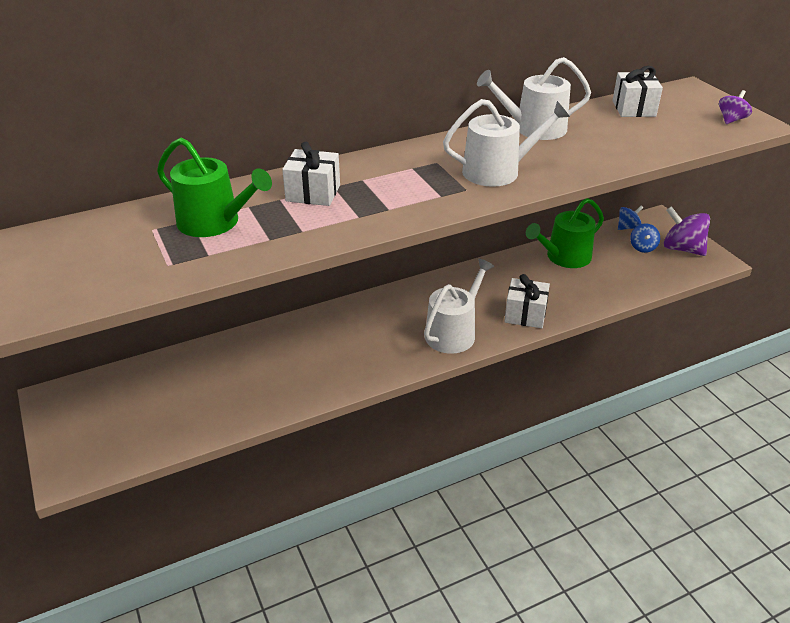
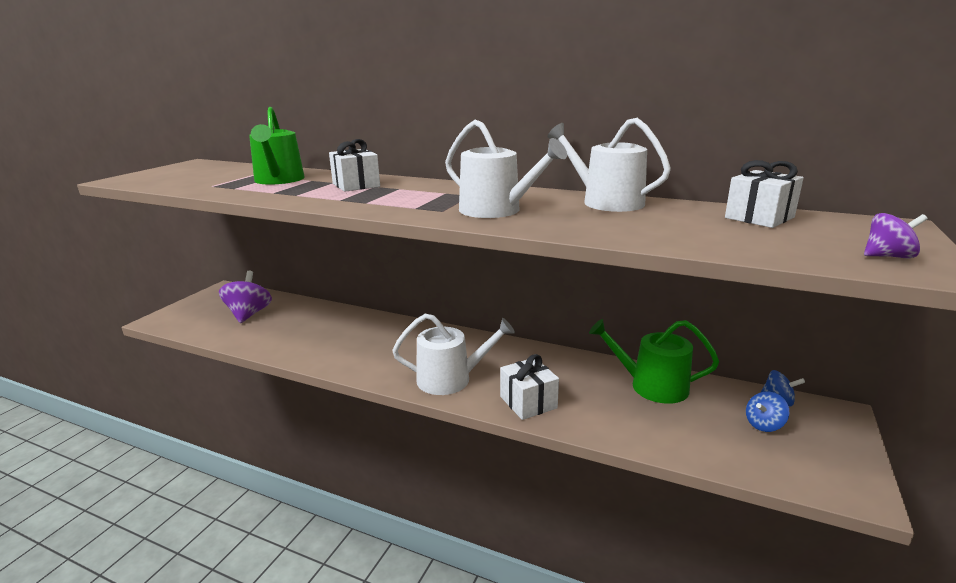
camera: 50 degrees right, 15 degrees down
(682, 249) = (821, 453): purple spinning top -> purple spinning top (249, 314)

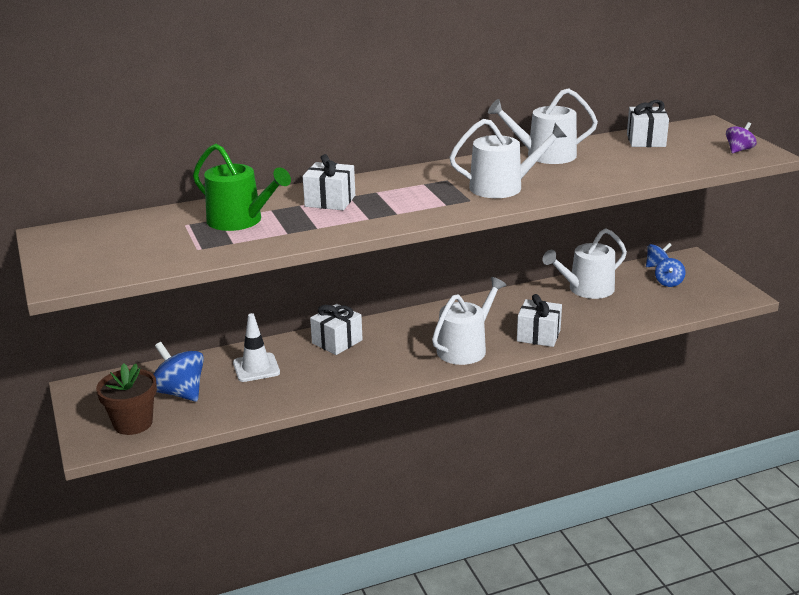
camera: 45 degrees left, 5 degrees up
(195, 319) = (133, 423): none -> brown flower pot
(249, 314) = (180, 392): purple spinning top -> blue spinning top
(309, 321) = (256, 368): none -> white traffic cone
(383, 328) = (337, 342): none -> white gift
(652, 386) = (586, 289): green watering can -> white watering can

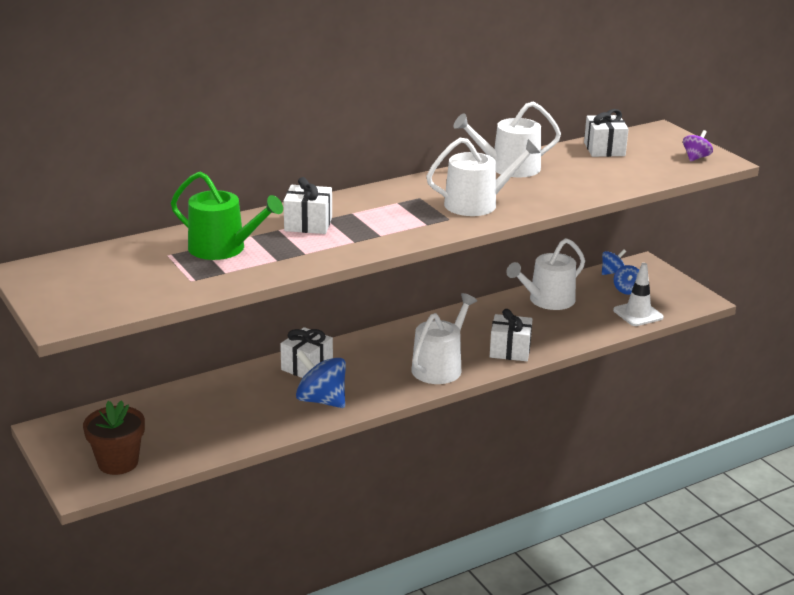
camera: 10 degrees left, 0 degrees up
(180, 392) = (157, 428): blue spinning top -> blue spinning top (321, 400)
(256, 368) = (230, 398): white traffic cone -> white traffic cone (638, 314)

